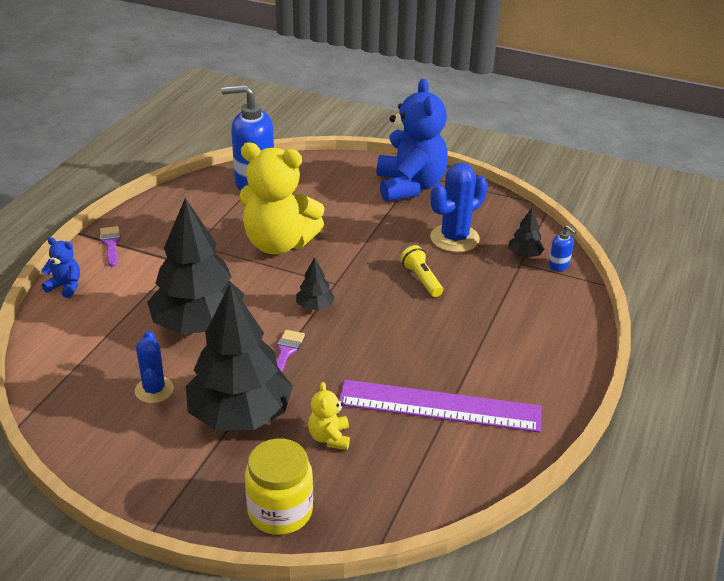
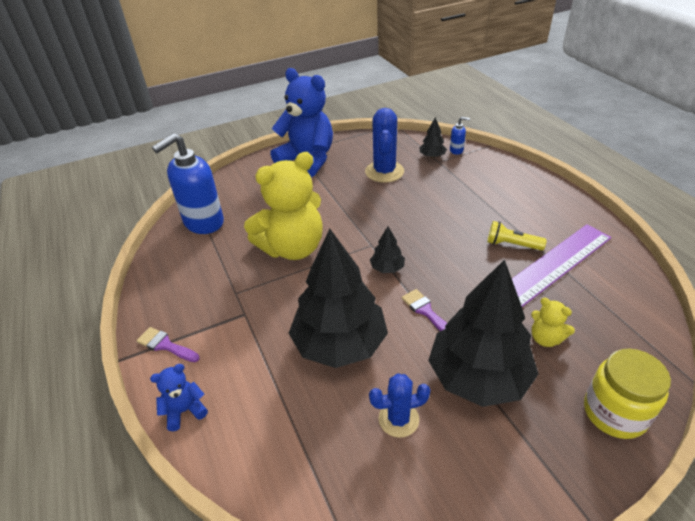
camera: 45 degrees left, 5 degrees up
(154, 390) = (398, 419): blue cactus -> blue cactus turned 45 degrees counterclockwise
(421, 279) = (411, 206): yellow flashlight -> yellow flashlight (512, 245)

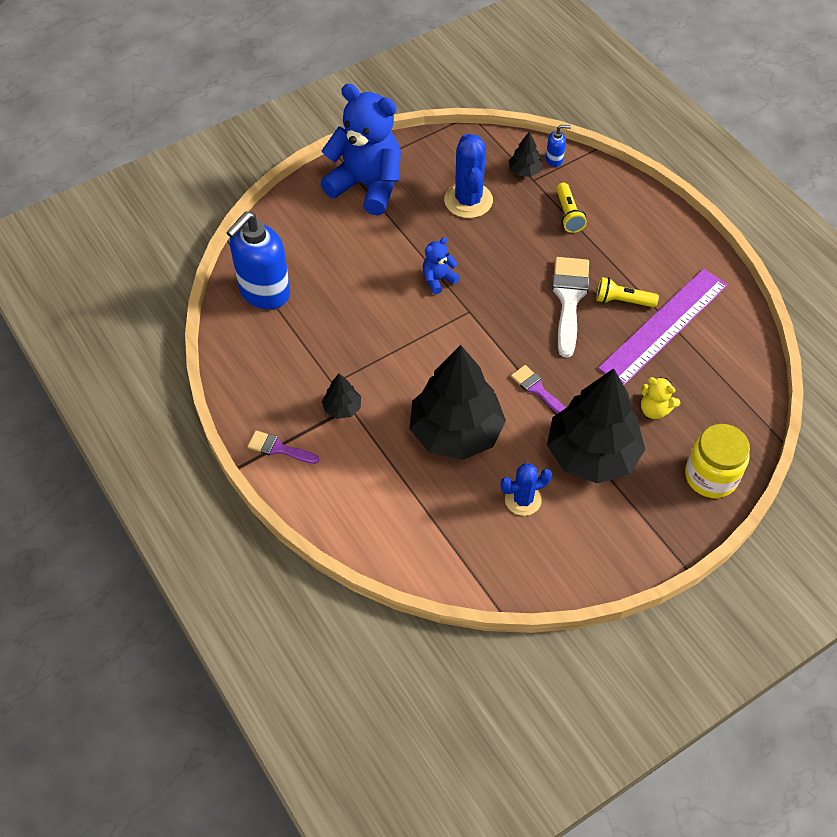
camera: 10 degrees left, 15 degrees up
(185, 411) = (323, 511): blue teddy bear -> blue teddy bear (438, 279)
(292, 248) = (380, 321): yellow teddy bear -> none
(387, 268) = (491, 341): black tree -> black tree (342, 408)
(462, 241) = (569, 299): none -> white brush
(465, 183) = (568, 214): none -> yellow flashlight

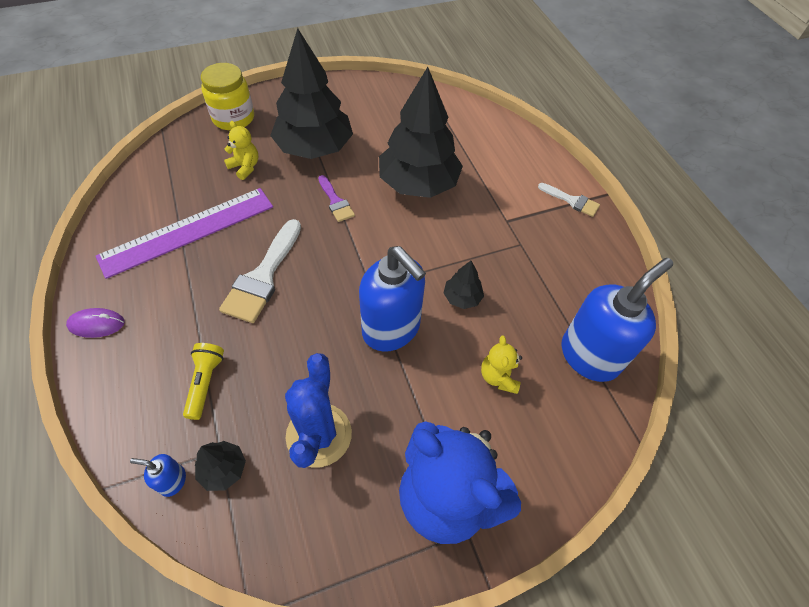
camera: 170 degrees left, 0 degrees up
(278, 448) = (572, 201): purple brush -> white brush
(340, 262) = (498, 377): none -> yellow teddy bear
(342, 408) = (514, 221): black tree -> black tree (462, 297)
(438, 279) = (391, 329): blue teddy bear -> blue soap dispenser
(523, 500) = (382, 131): blue cactus -> none
(622, 301) = (211, 263): yellow flashlight -> none
(680, 235) = (97, 324): none -> purple mouse

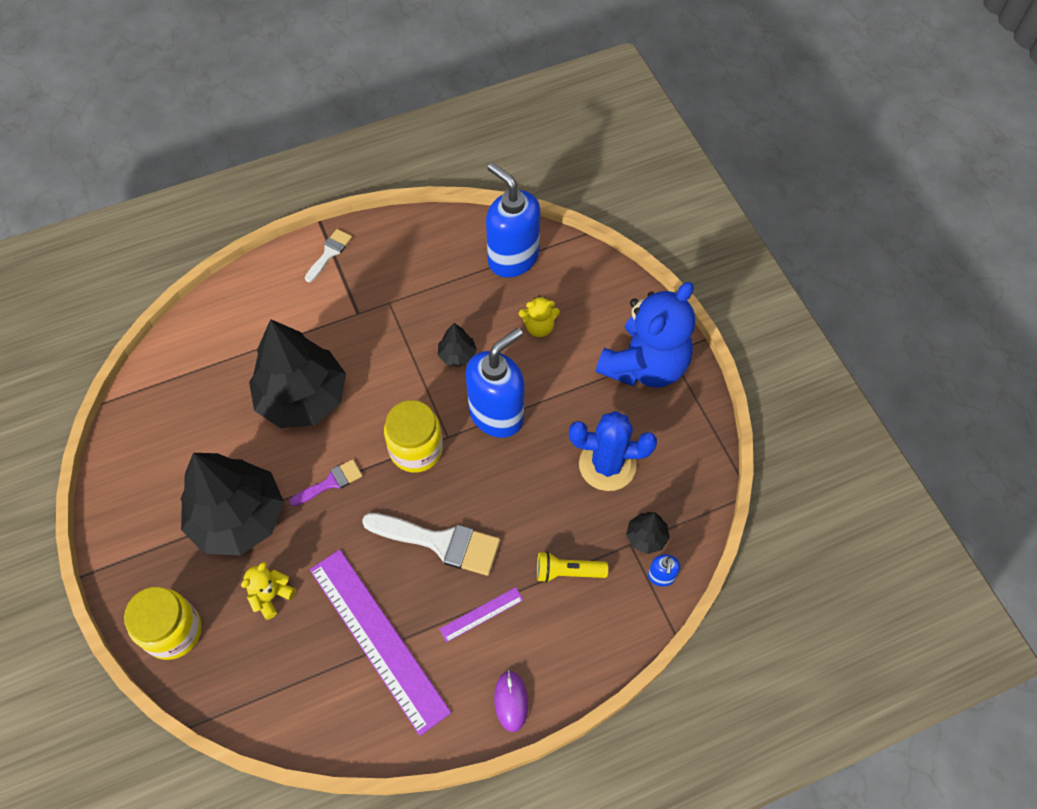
camera: 90 degrees left, 5 degrees up
(185, 305) = (481, 614): none -> purple ruler
(360, 261) = (416, 449): none -> yellow jar

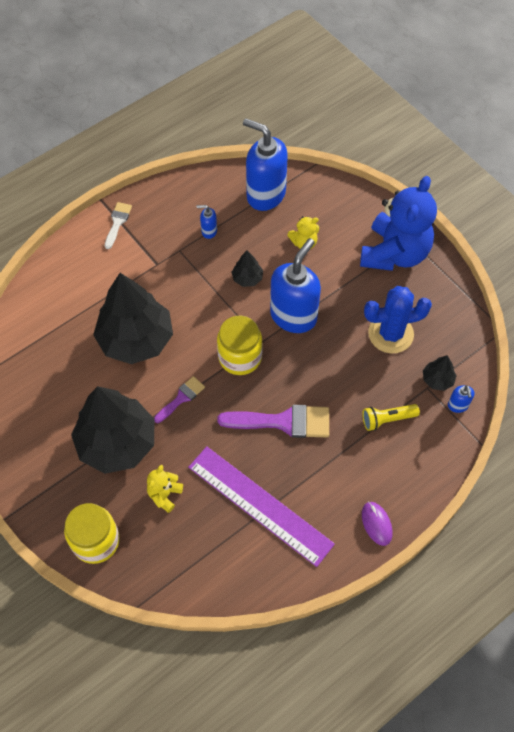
camera: 15 degrees left, 0 degrees up
(431, 287) = (209, 231): none -> blue soap dispenser
(441, 542) = (283, 422): white brush -> purple brush
(481, 614) = (332, 467): purple ruler -> none

